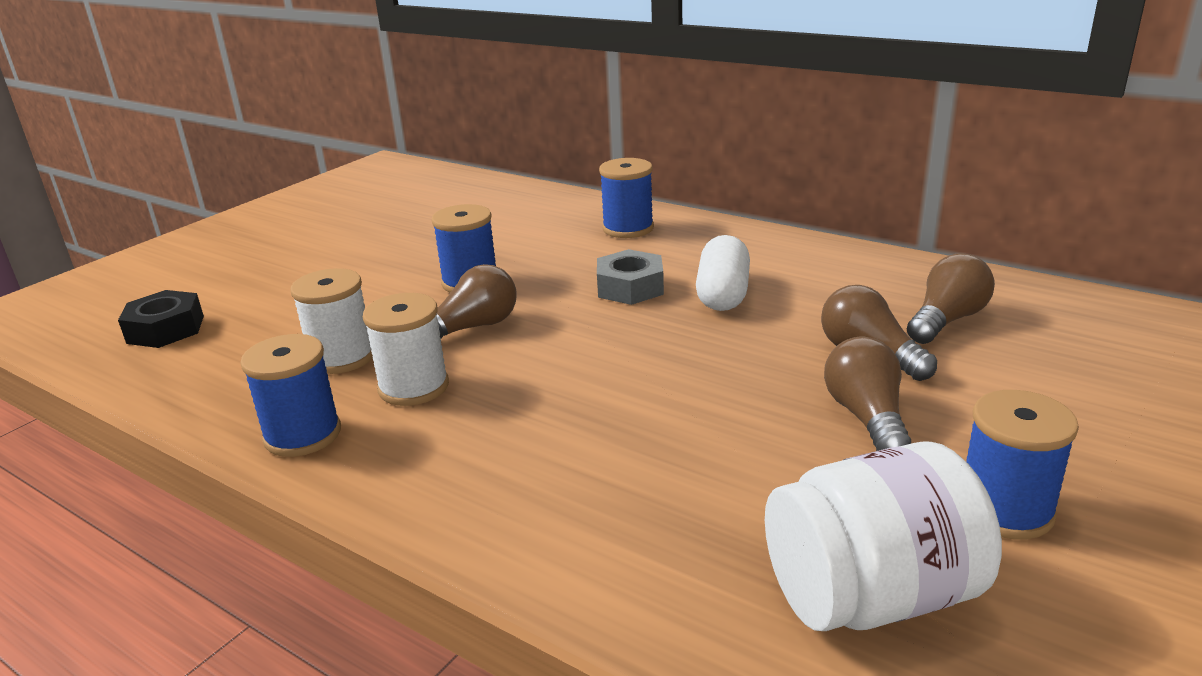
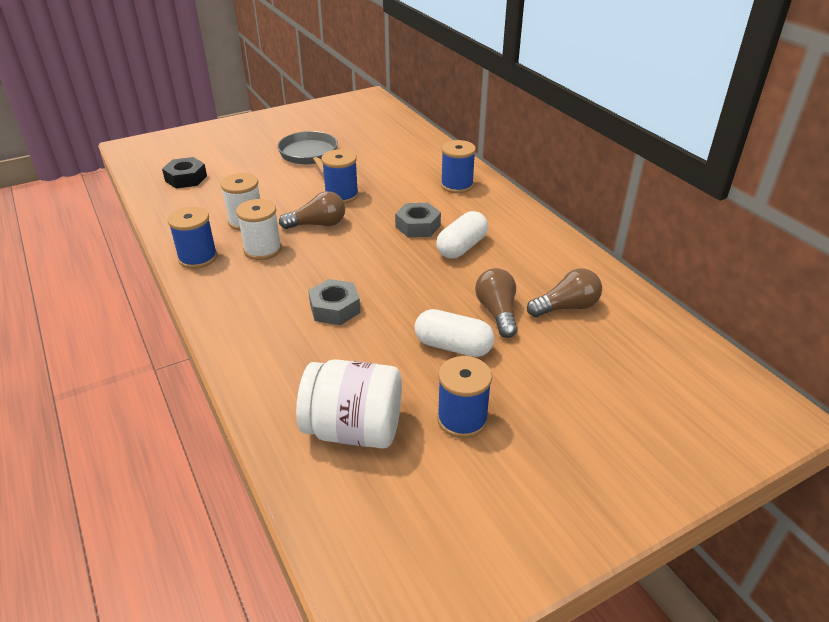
camera: 25 degrees right, 10 degrees up
(362, 247) = (309, 155): none -> grey pan
(629, 429) = (335, 308): none -> grey nut
(866, 417) = (453, 346): brown light bulb -> white capsule

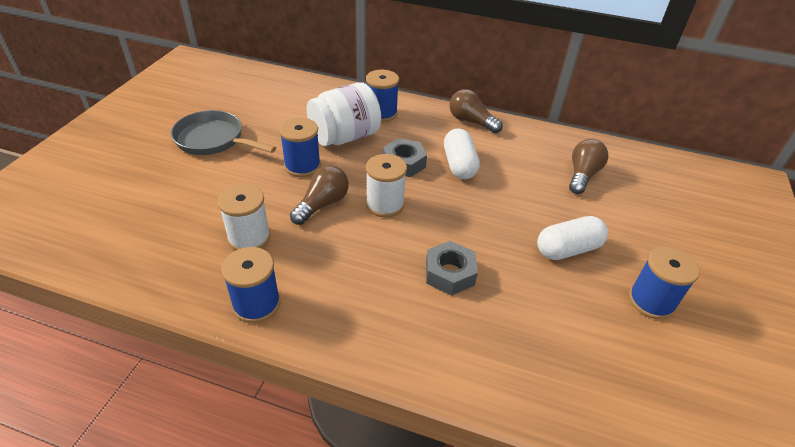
camera: 45 degrees left, 5 degrees up
(186, 178) = (108, 225): black nut -> none
(262, 249) = (308, 257): white spool -> white spool (385, 204)
(354, 430) = (611, 365): white jar -> white jar (345, 137)
(497, 312) = (553, 204): brown light bulb -> brown light bulb (471, 121)

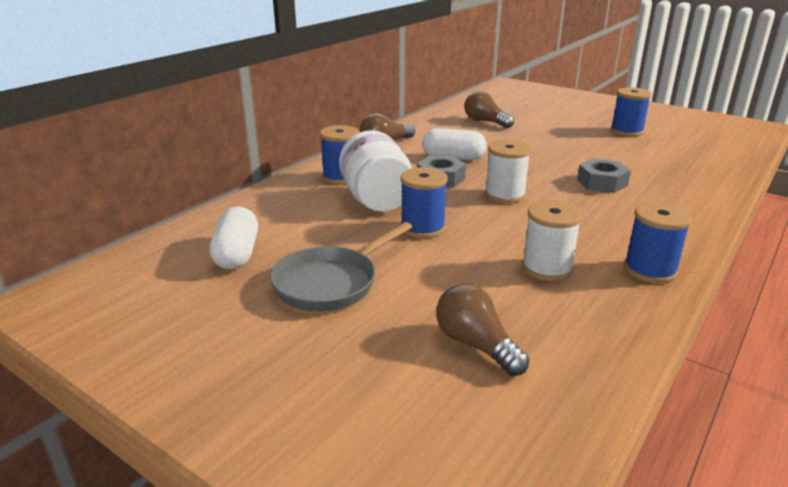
camera: 70 degrees left, 15 degrees down
(322, 204) = (497, 224): brown light bulb -> brown light bulb (476, 345)
(568, 249) = (574, 142): white capsule -> white capsule (237, 254)

